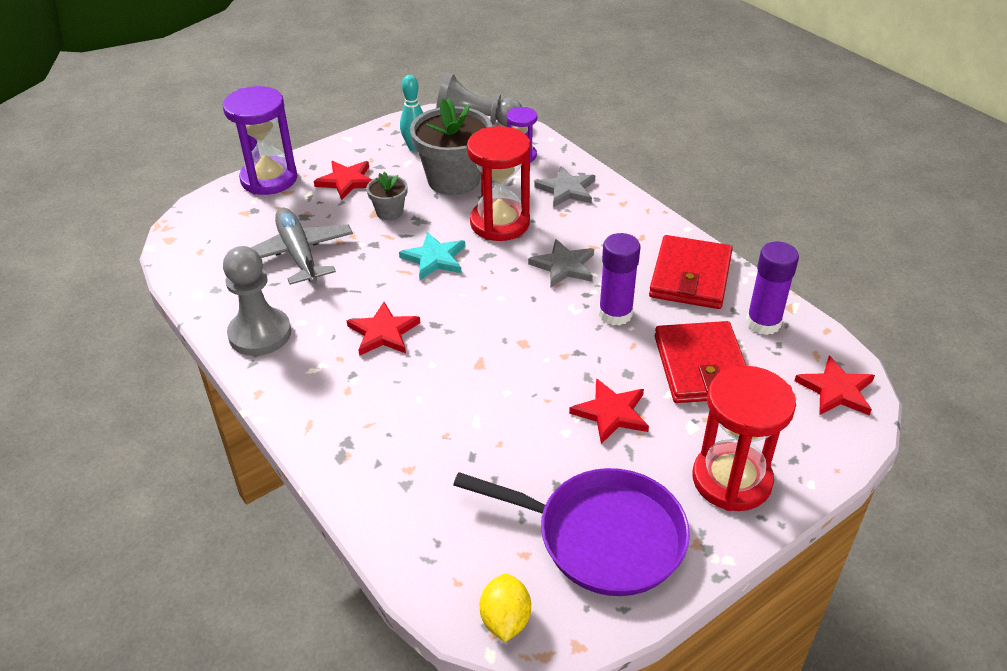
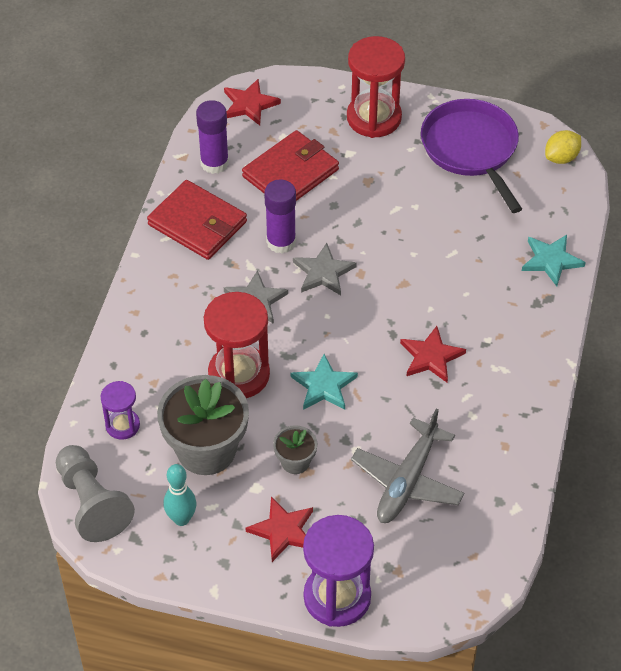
camera: 130 degrees left, 10 degrees up
(260, 334) = (508, 428): grey pawn -> none
(379, 492) = (551, 260): none -> turquoise star
(566, 190) = (149, 360): grey star -> grey star (323, 272)
(611, 413) = (377, 194): red star -> none
(690, 276) = (197, 223): red wallet -> red wallet turned 60 degrees clockwise

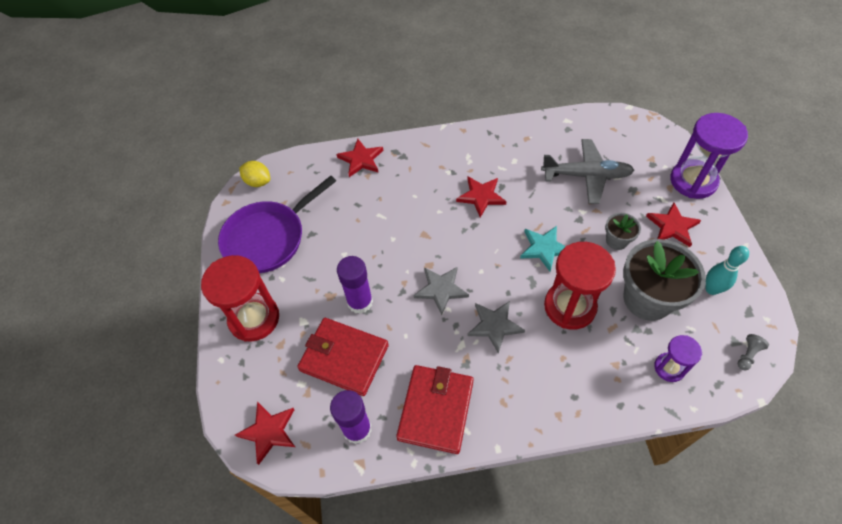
camera: 110 degrees left, 5 degrees up
(92, 503) = (747, 355): grey pawn -> grey pawn, size x0.41
(281, 242) = (424, 333): purple glue stick -> purple glue stick (360, 302)
(551, 260) = (361, 159): turquoise star -> red star

